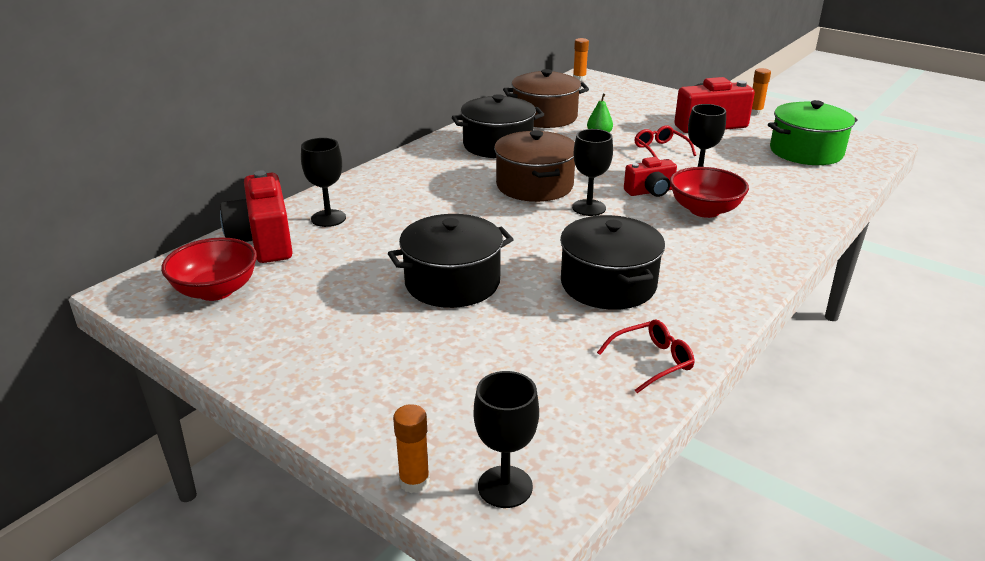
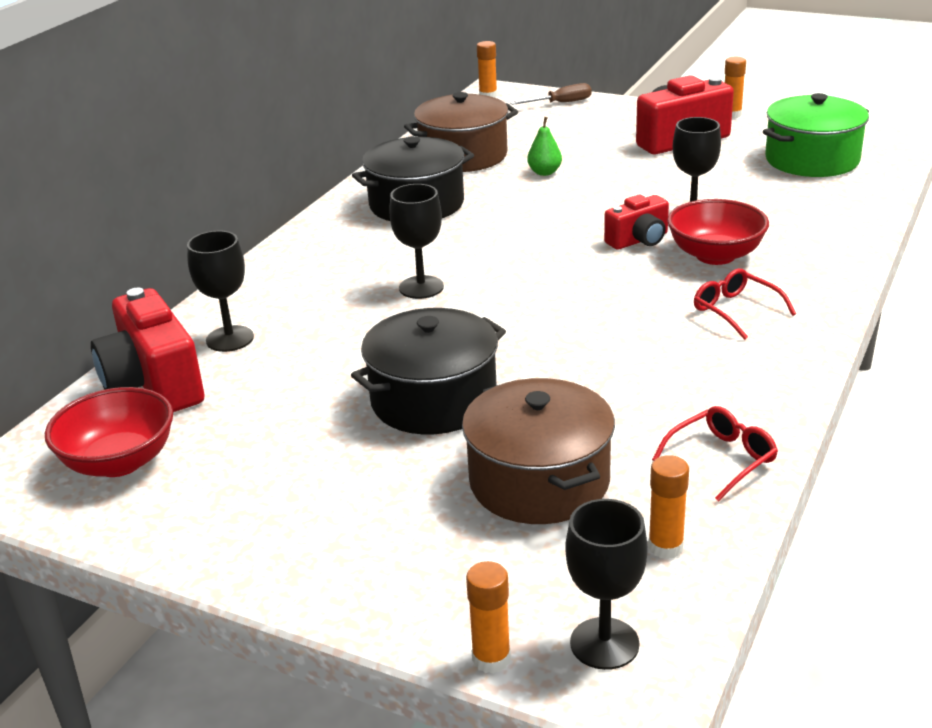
camera: 10 degrees left, 0 degrees up
(534, 185) = (487, 253): brown pot -> brown pot (539, 481)
(582, 421) = (665, 547): none -> orange glue stick
(589, 208) = (569, 273): black goblet -> black goblet (421, 287)
(608, 284) = (632, 370): black pot -> none
(630, 90) = (561, 103): none -> brown screwdriver
(660, 150) = (631, 182): red glasses -> red glasses (736, 311)

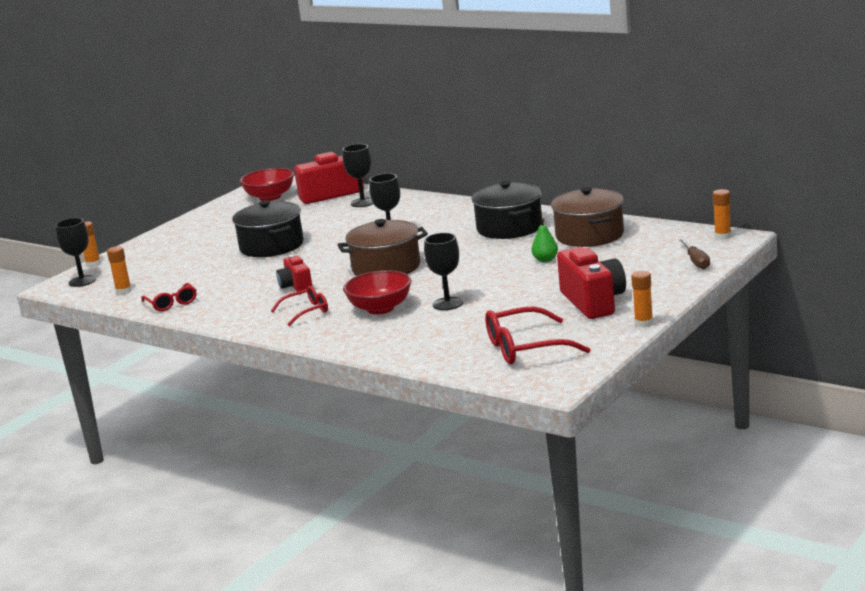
camera: 100 degrees right, 10 degrees down
(539, 481) = (188, 268): brown pot -> brown pot (386, 267)
(639, 240) = (416, 288): red camera -> red camera (296, 286)
(812, 160) = (526, 348): green pot -> red glasses

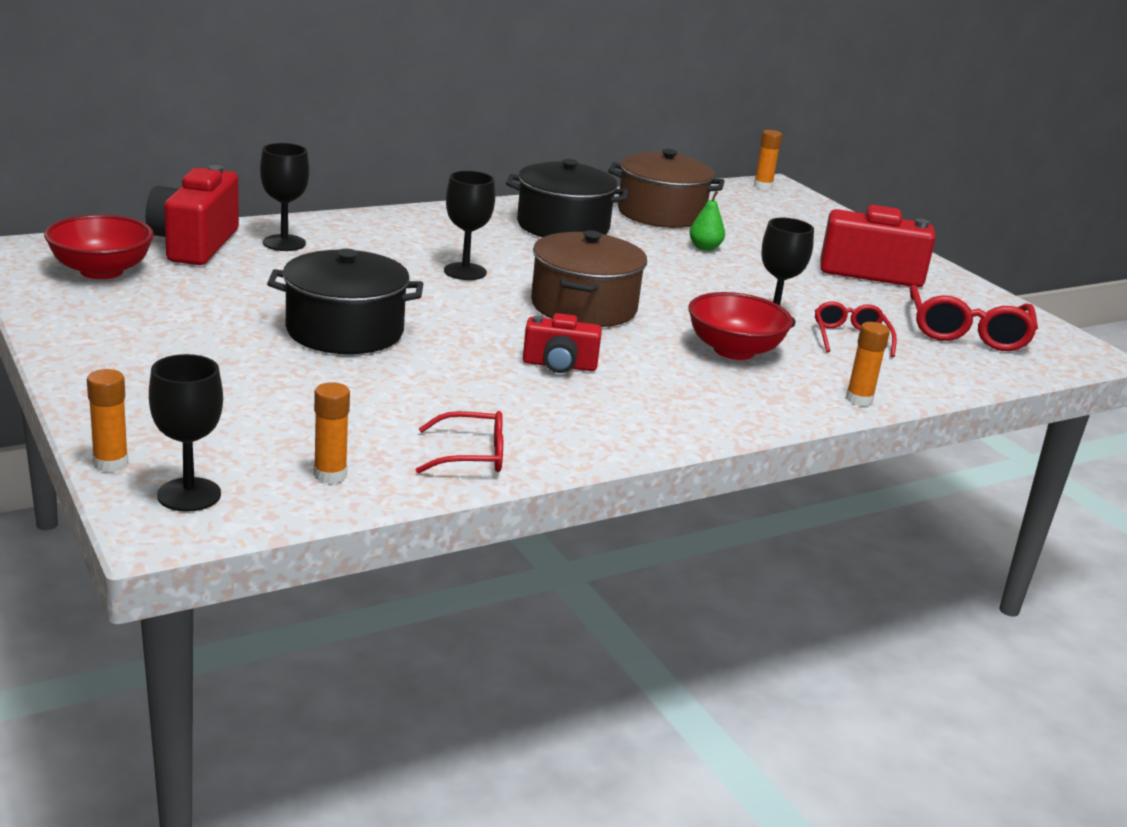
camera: 70 degrees left, 5 degrees up
(306, 311) = (674, 387): red glasses -> red glasses (850, 337)
(644, 323) = (959, 276): orange glue stick -> orange glue stick (859, 399)
(696, 261) = (816, 213): brown screwdriver -> none

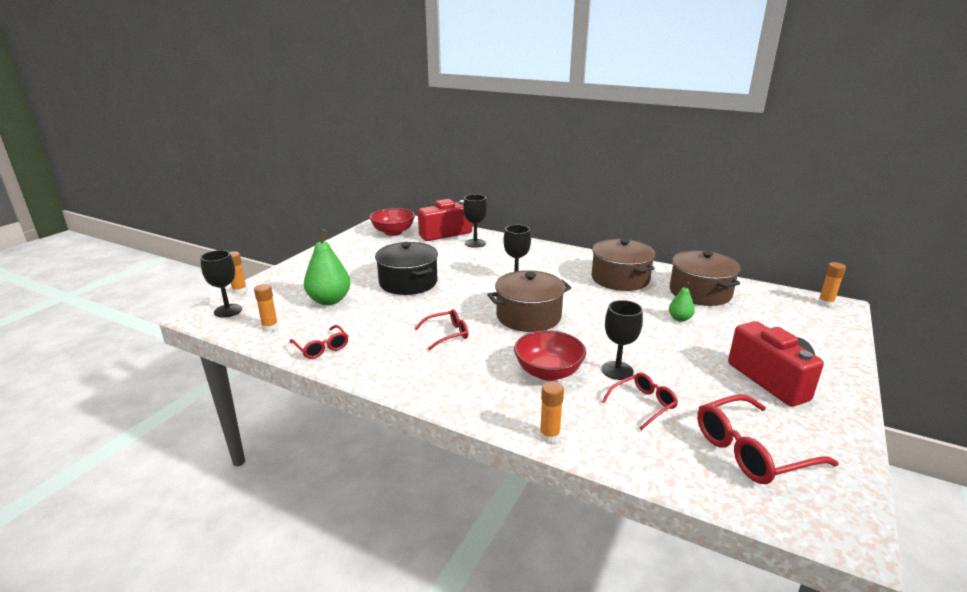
camera: 60 degrees right, 0 degrees up
(306, 403) = (329, 300): none -> green pear
(559, 365) = (447, 334): red camera -> red glasses
(563, 226) = (620, 279): black pot -> brown pot

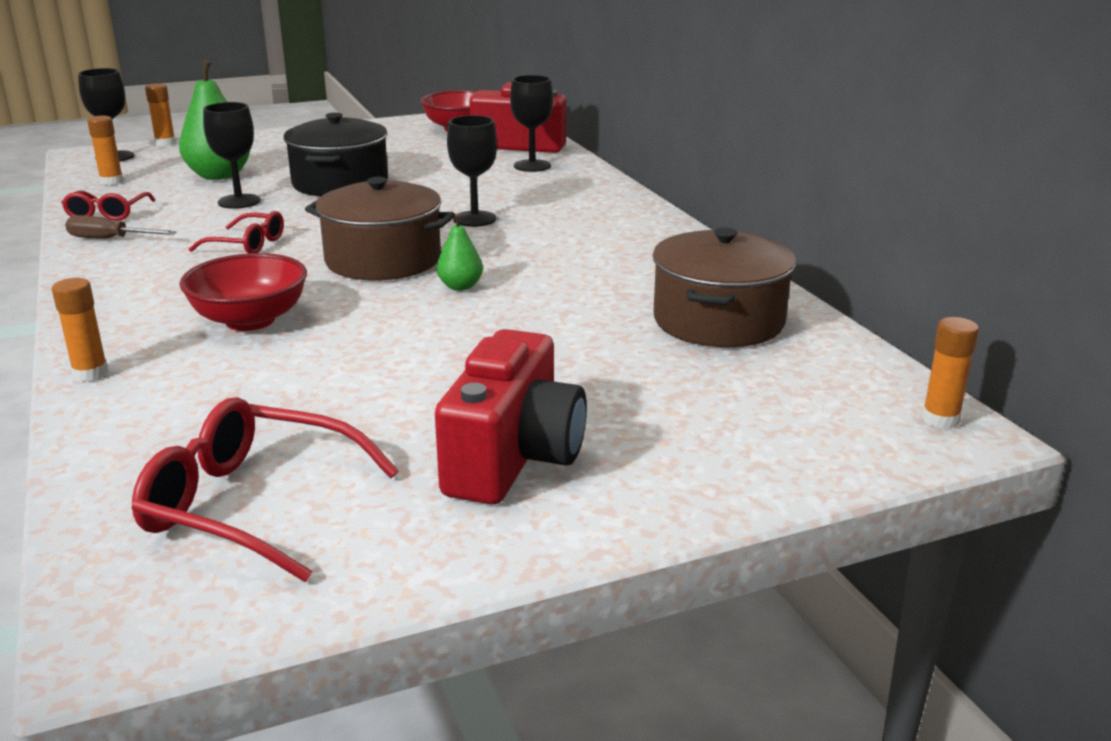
camera: 40 degrees right, 0 degrees up
(365, 362) = (110, 239): none -> brown screwdriver
(617, 370) = (331, 353): black goblet -> black goblet (239, 201)
(620, 279) = (631, 263): brown pot -> none
(643, 404) = (263, 397): red glasses -> none
(680, 318) = (586, 337): green pear -> green pear (460, 286)

